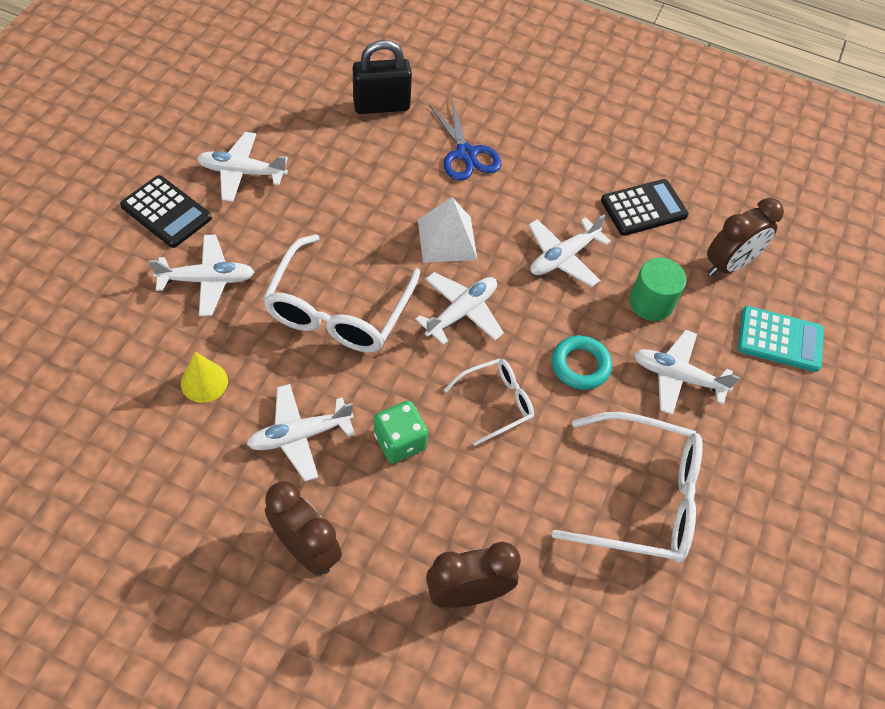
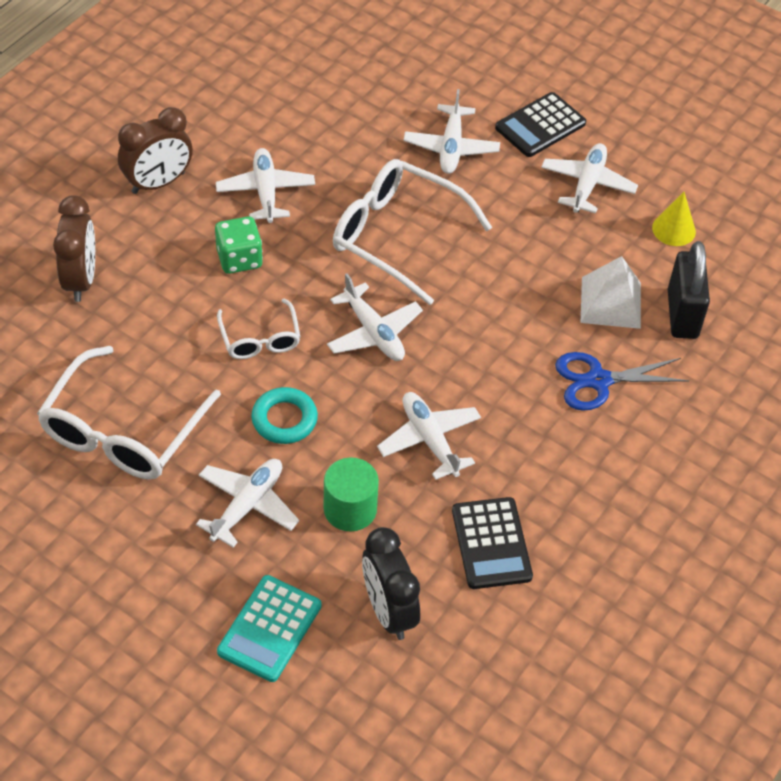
camera: 105 degrees right, 5 degrees down
(204, 382) = (338, 136): yellow cone -> yellow cone (673, 229)
(447, 239) = (472, 338): white pyramid -> white pyramid (610, 302)
(729, 265) = (388, 611): brown clock -> black clock

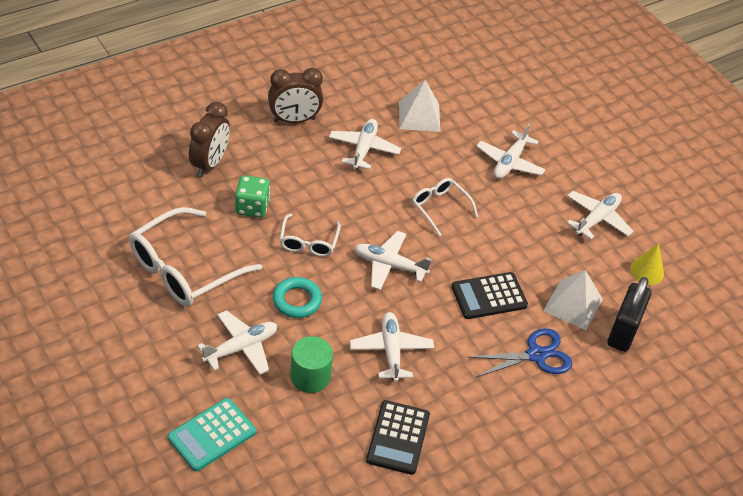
camera: 20 degrees right, 5 degrees down
(239, 259) = (322, 186): green dice -> green dice (252, 207)
(312, 124) = (419, 116): none -> white pyramid
(373, 332) = (389, 265): white plane -> white plane turned 120 degrees clockwise
(388, 611) = (300, 455): black clock -> none
(396, 236) = (439, 207): white glasses -> white glasses, size x0.55
(540, 126) = (582, 169): black calculator -> black calculator (489, 296)
(598, 380) = (536, 355): blue scissors -> blue scissors turned 150 degrees clockwise

